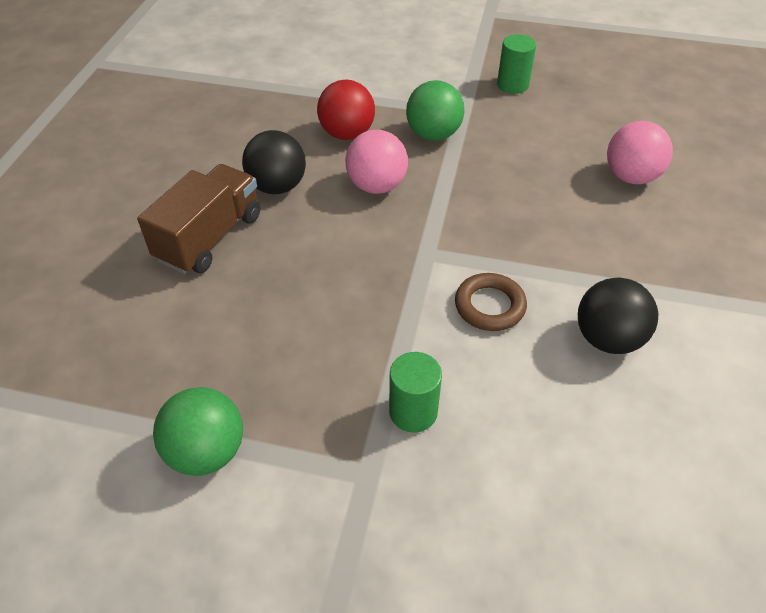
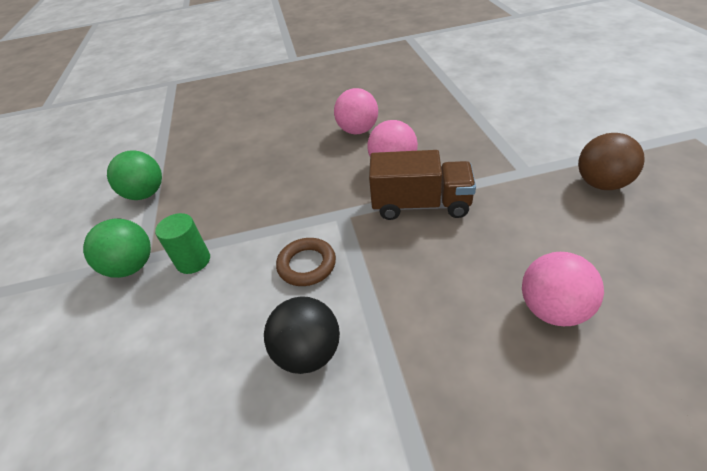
camera: 70 degrees right, 5 degrees down
(210, 237) = (297, 129): brown truck -> brown truck (420, 205)
(277, 186) = (358, 131): black ball -> pink ball
(347, 134) = (436, 133): red ball -> none
(433, 135) = (477, 168): green ball -> green ball (131, 267)
(512, 85) = (601, 184): green cylinder -> brown ball

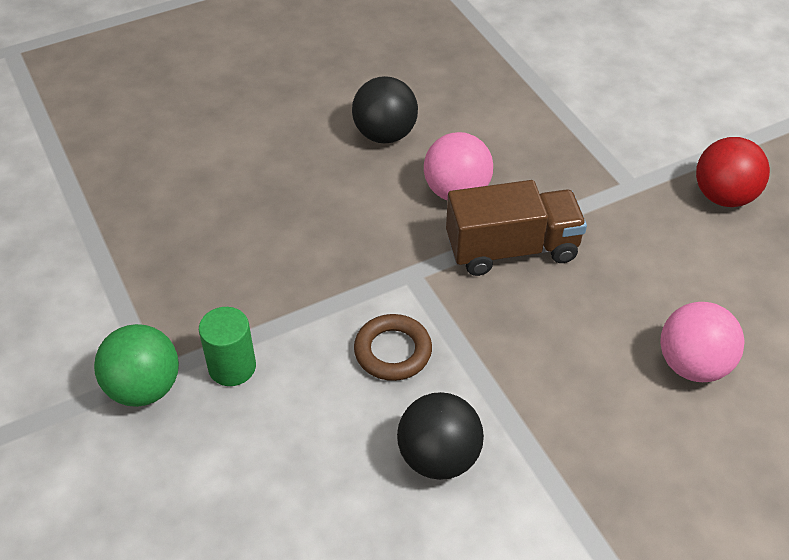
camera: 20 degrees left, 5 degrees up
(146, 194) = (95, 274): green ball -> none
(358, 131) = (385, 134): pink ball -> black ball
(601, 184) = (723, 196): brown ball -> red ball

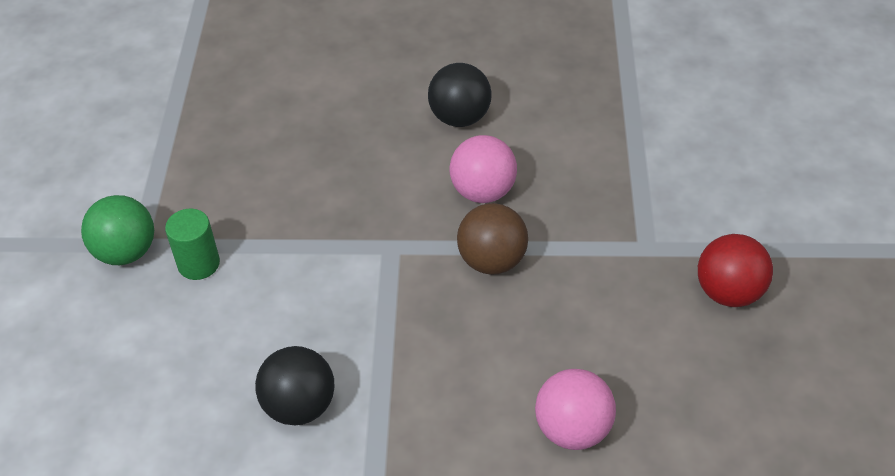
camera: 30 degrees right, 0 degrees up
(393, 351) = (328, 305): brown ring -> none
(512, 249) = (492, 261): brown truck -> brown ball

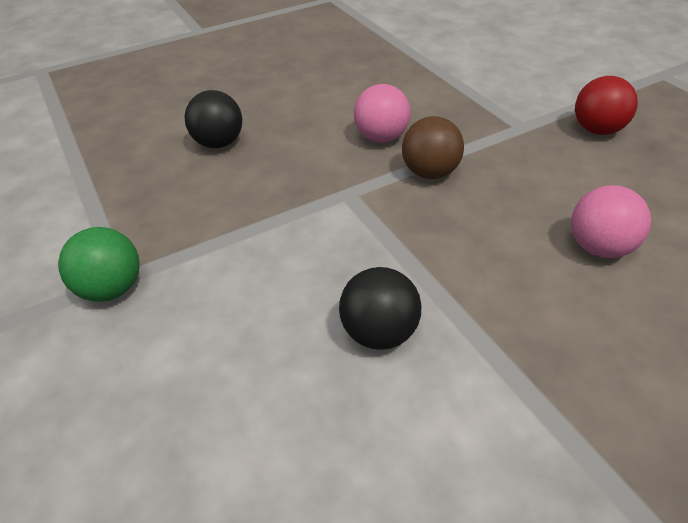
camera: 30 degrees left, 5 degrees down
(198, 264) = (192, 269): green cylinder -> none
(460, 118) = (323, 105): black ball -> black ball (219, 143)

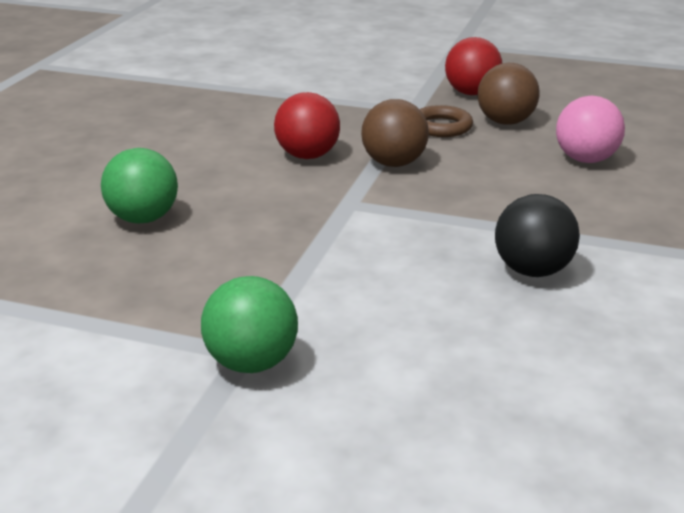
camera: 45 degrees left, 15 degrees down
(219, 143) = (143, 219): black ball -> green ball
(381, 137) = (307, 156): pink ball -> red ball
(519, 154) = (441, 127): none -> brown ring
(583, 173) = (505, 122): none -> brown ball

